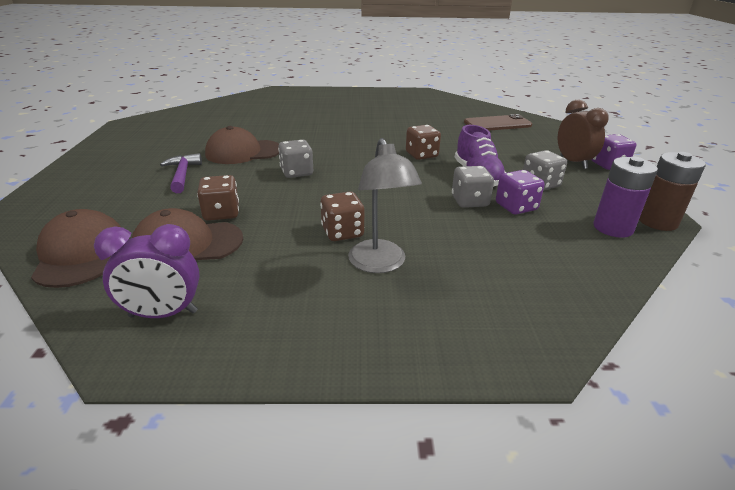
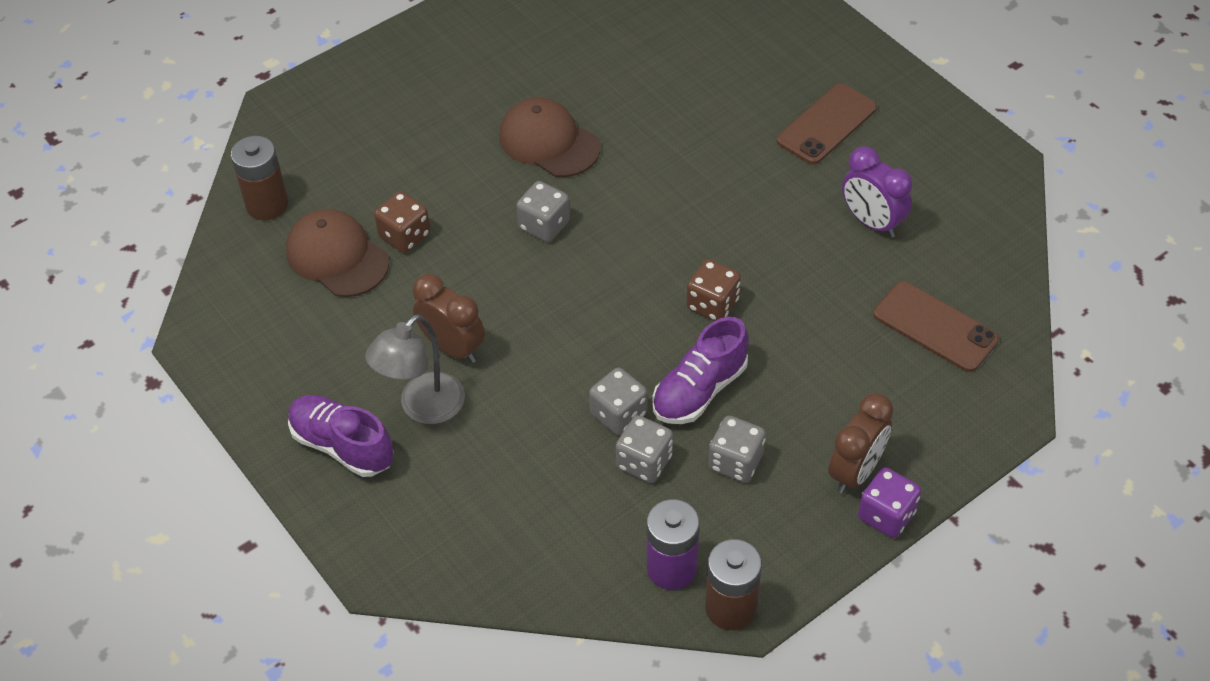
camera: 55 degrees right, 20 degrees up
(81, 254) = (267, 205): brown cap -> brown battery
(163, 314) = (246, 320): purple clock -> purple clock (871, 222)
(182, 174) = (448, 142): purple hammer -> none
(342, 232) = (453, 347): brown dice -> brown clock
(352, 105) = (827, 124): none -> brown phone
(370, 318) = (342, 446): none -> purple shoe
(516, 207) = (644, 462): purple dice -> grey dice

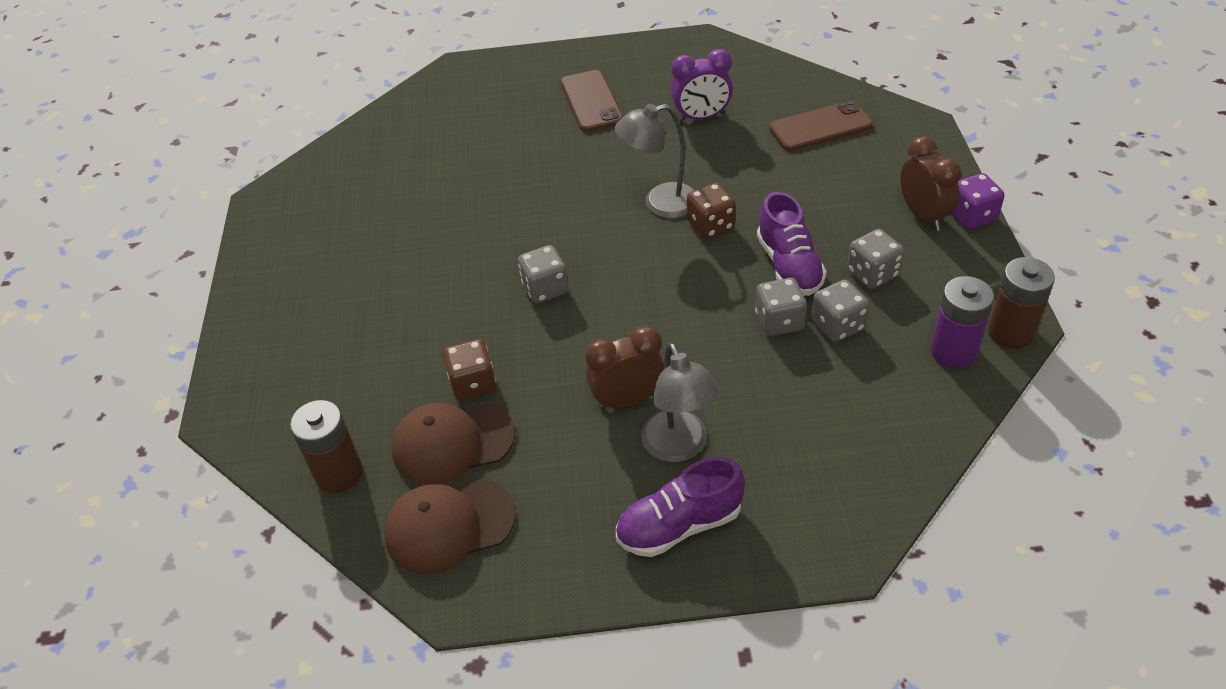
camera: 55 degrees left, 5 degrees down
(549, 142) = (459, 251): brown cap -> brown cap (449, 526)
(715, 251) = (660, 203): none -> grey lamp

